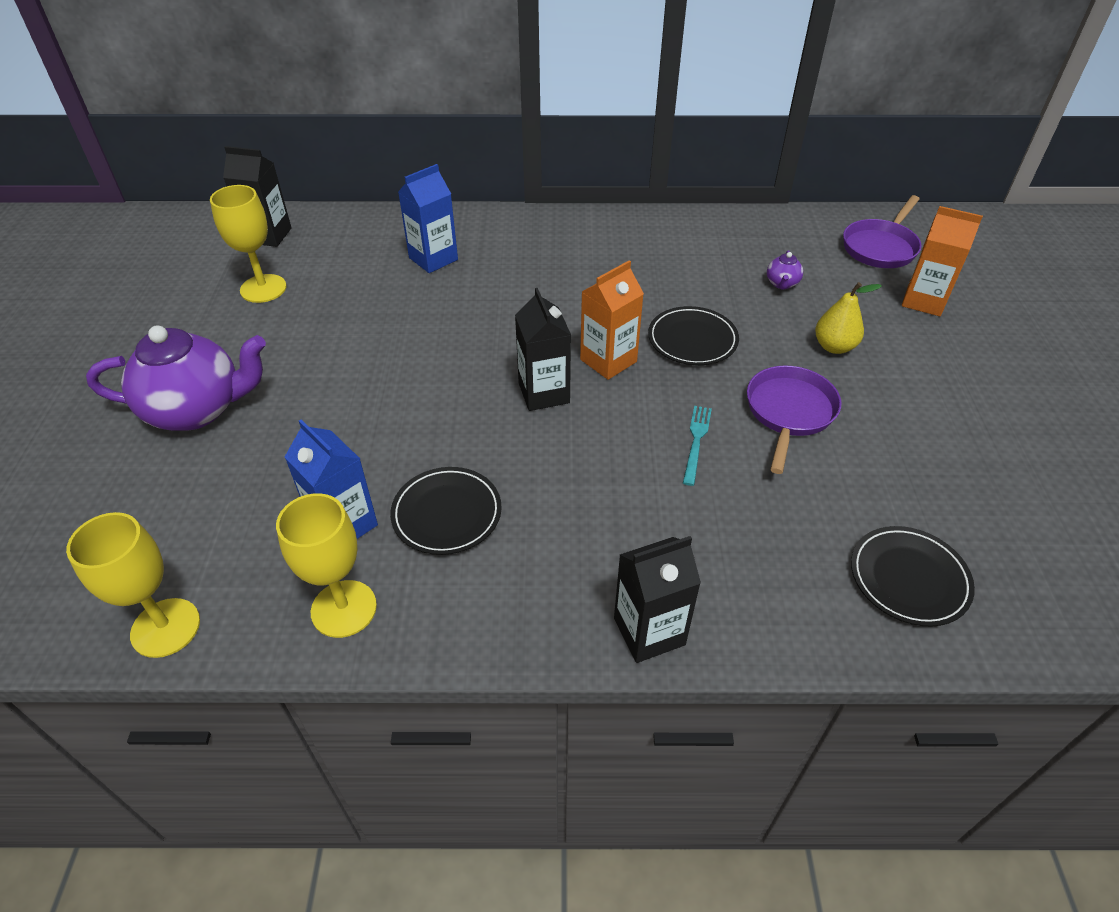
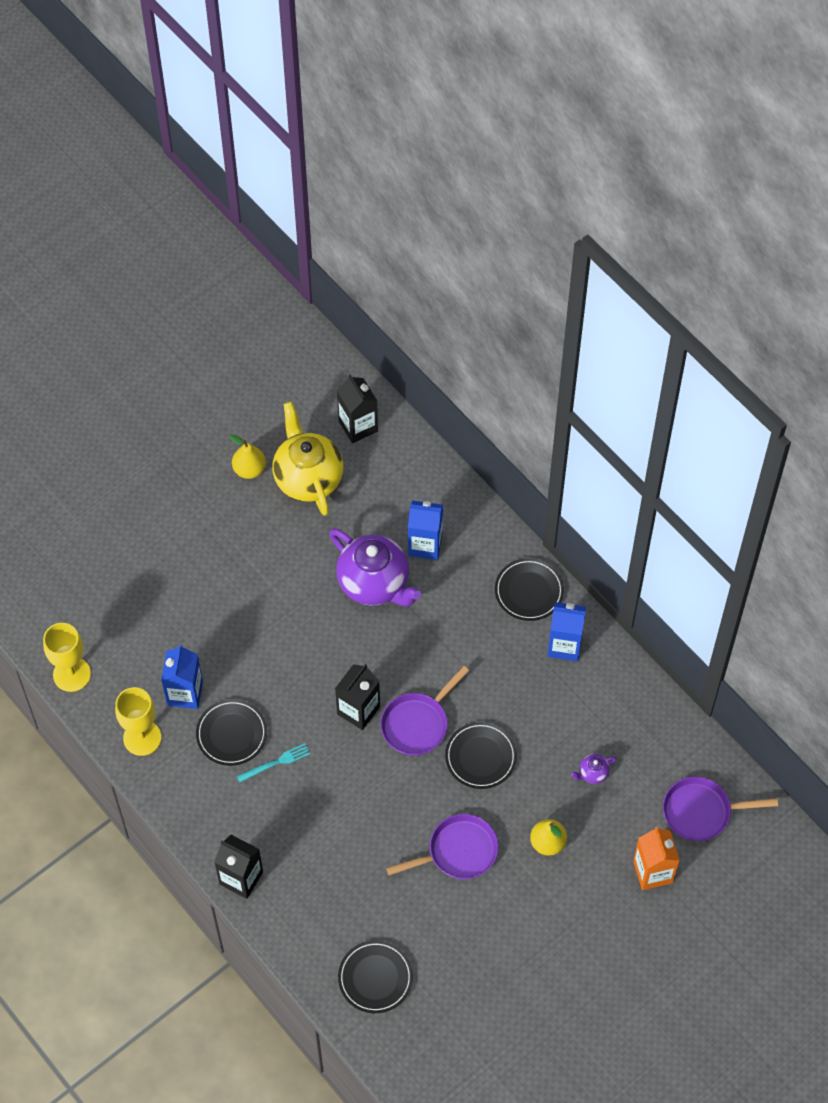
camera: 50 degrees right, 15 degrees up
(192, 319) = (249, 469): none -> yellow pear
(197, 410) = (191, 549): purple teapot -> purple teapot (374, 583)
(263, 288) = (308, 478): yellow goblet -> yellow teapot
(557, 229) = (529, 591): none -> black plate
(608, 360) = (417, 724): orange carton -> purple pan
(633, 237) = (564, 645): none -> blue carton
(696, 441) = (389, 817): turquoise fork -> turquoise fork (276, 763)

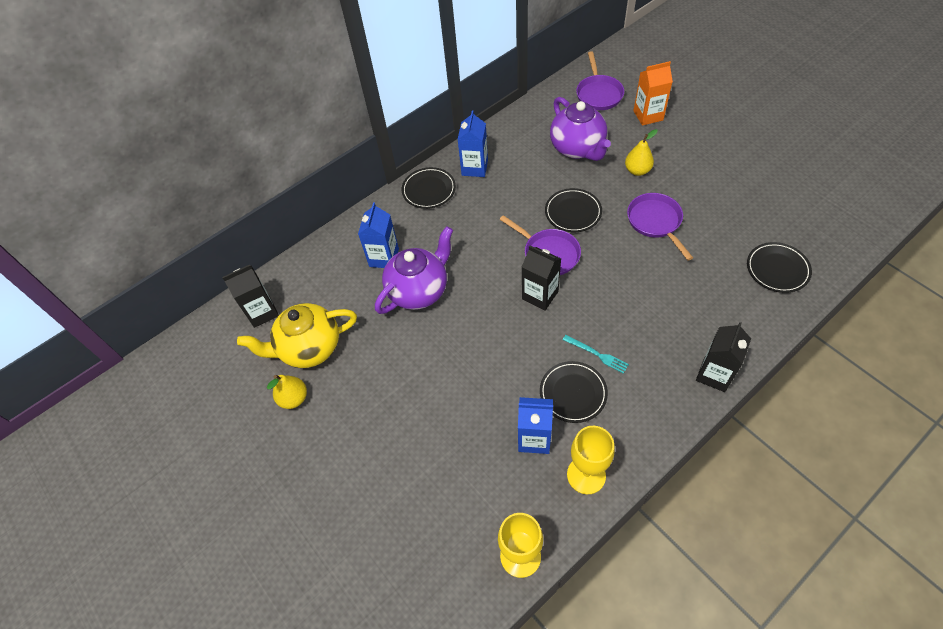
camera: 85 degrees left, 5 degrees down
(276, 763) = (597, 354): turquoise fork -> turquoise fork turned 150 degrees clockwise
(592, 773) = (577, 148): purple teapot -> purple teapot, size x2.48

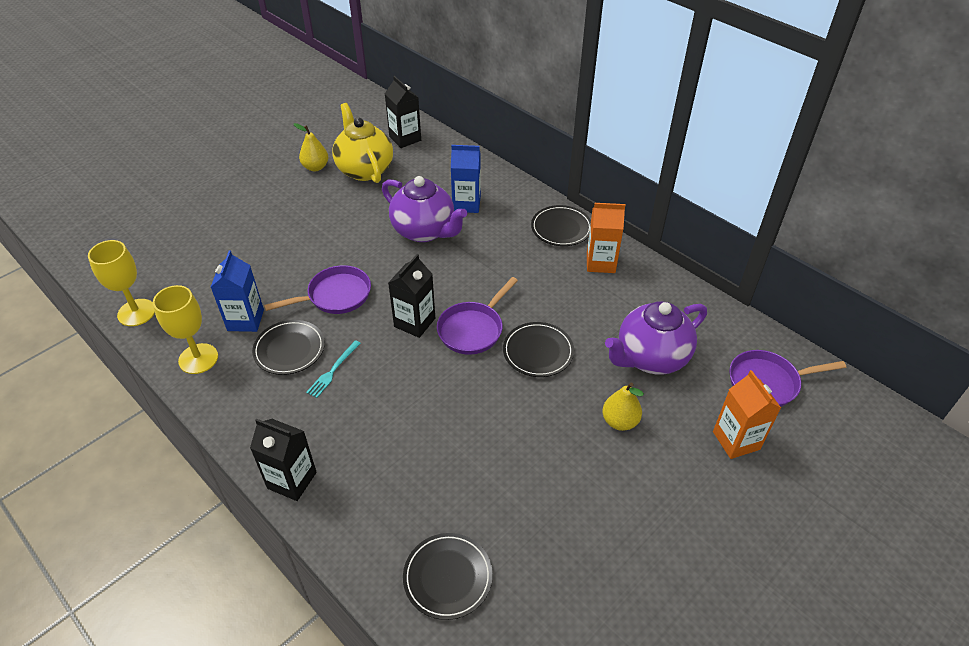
camera: 80 degrees right, 10 degrees down
(474, 168) = (600, 263): blue carton -> orange carton
(655, 222) = (527, 437): purple pan -> purple pan (335, 296)

